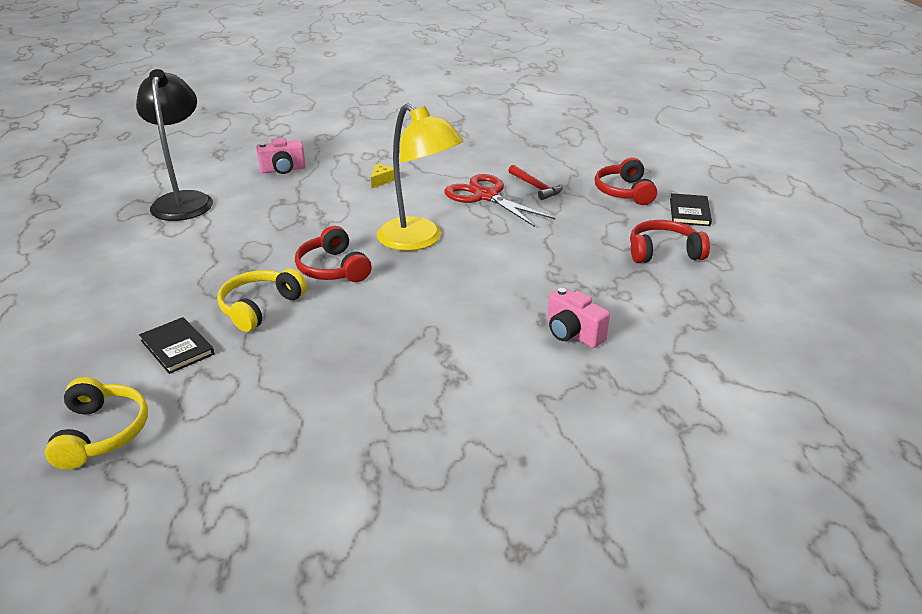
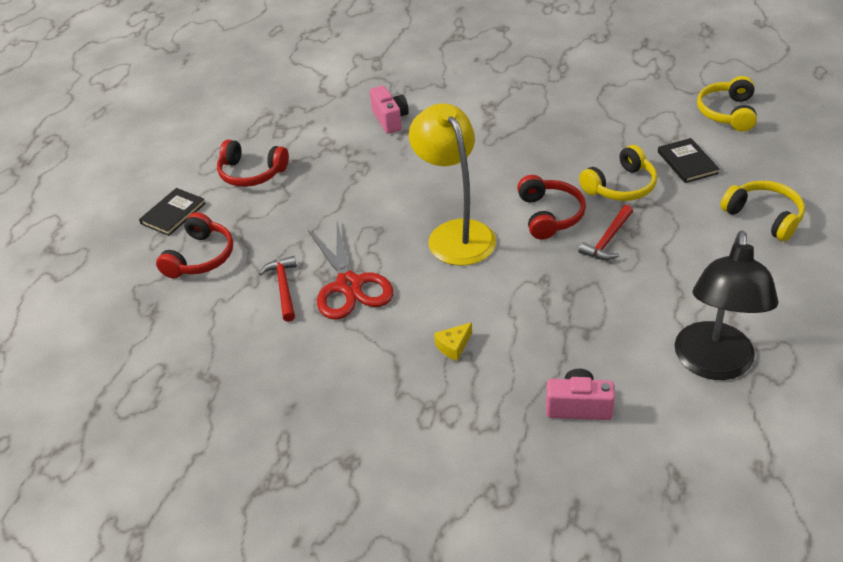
camera: 155 degrees left, 10 degrees up
(102, 304) = (764, 217): none -> yellow headphones
(270, 259) = (607, 240): none -> red hammer

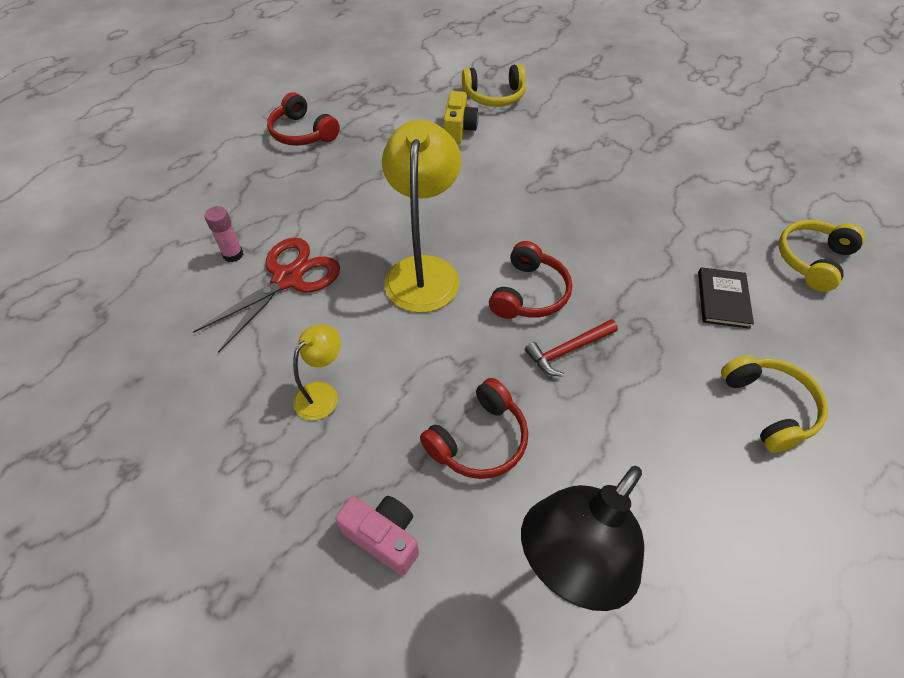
camera: 25 degrees right, 10 degrees up
(173, 214) = (212, 144): black book -> none
(200, 257) = (196, 193): red headphones -> red headphones (479, 440)
(283, 288) = (233, 254): red hammer -> pink glue stick
(349, 285) = (287, 279): red scissors -> red scissors turned 150 degrees counterclockwise
(390, 119) = (459, 129): pink camera -> yellow camera
(453, 346) = (322, 394): yellow cheese -> yellow lamp
(620, 186) = (628, 294): yellow headphones -> yellow headphones (494, 96)

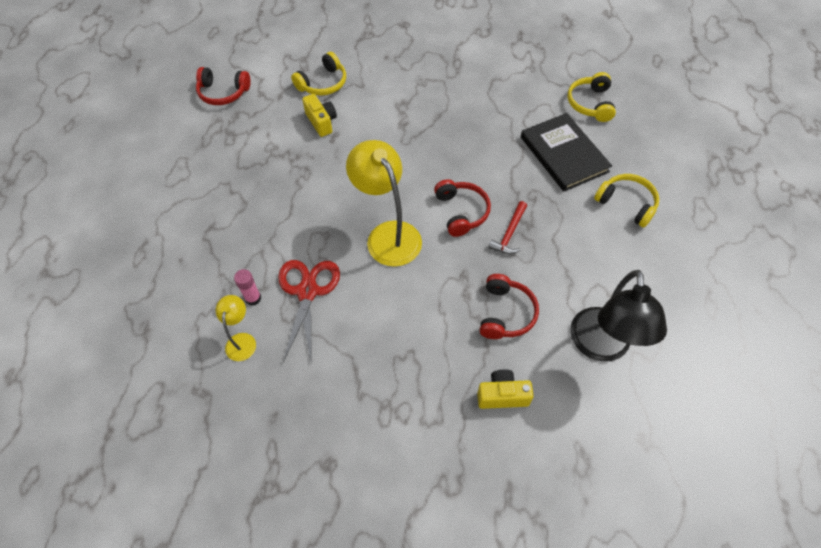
camera: 35 degrees left, 5 degrees up
(302, 133) = (211, 183): red headphones -> red headphones (223, 93)
(322, 394) = (399, 345): yellow lamp -> yellow lamp (242, 340)
(384, 537) = (502, 395): pink camera -> yellow camera
(723, 299) = (564, 154): black book -> black book, size x1.83

